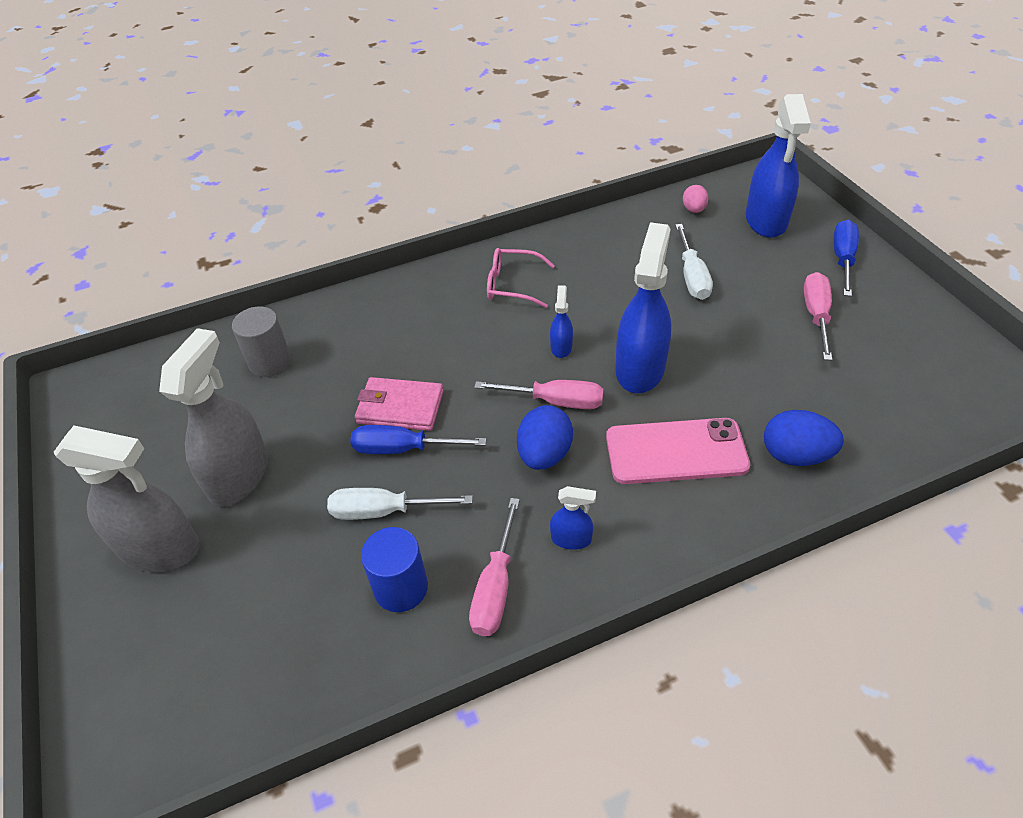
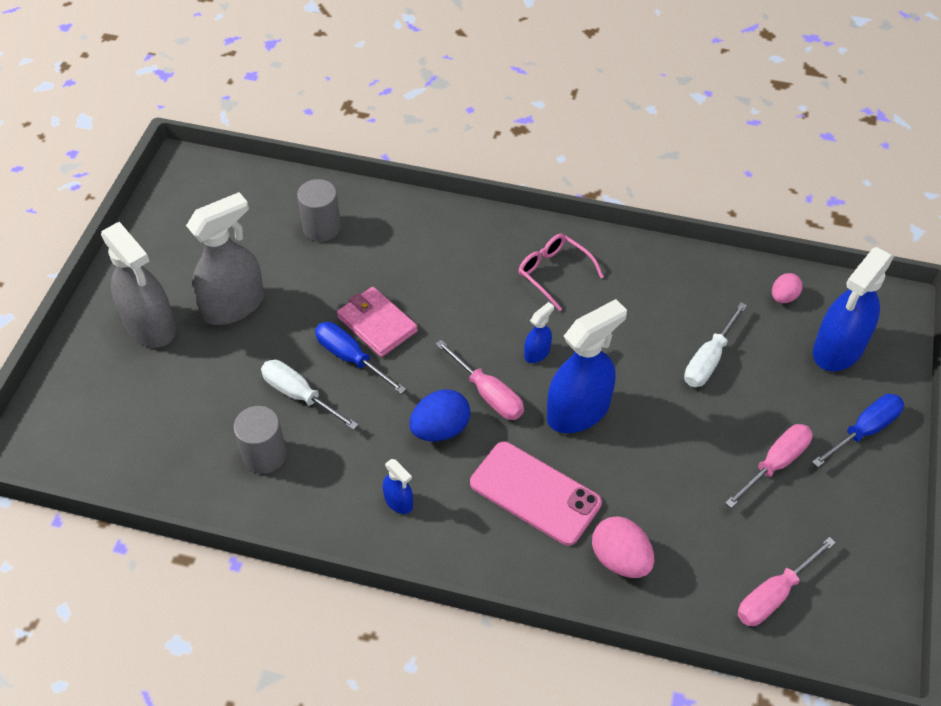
camera: 35 degrees right, 5 degrees up
(401, 588) = (264, 455): blue cylinder -> grey cylinder
(496, 586) = (321, 497): pink screwdriver -> pink screwdriver (774, 595)
(795, 455) = (620, 559): blue egg -> pink egg

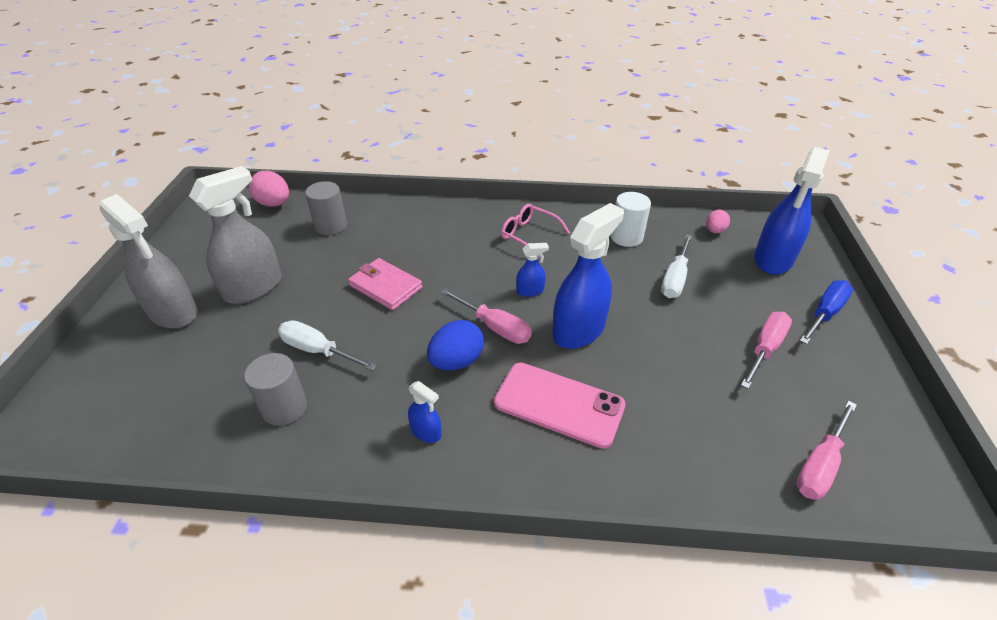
camera: 10 degrees left, 10 degrees down
(351, 358) = (365, 315): blue screwdriver -> none
(537, 353) = (530, 291): blue spray bottle -> blue spray bottle turned 45 degrees clockwise
(620, 559) = (660, 454): pink egg -> pink egg (274, 204)
(671, 292) = (626, 237): none -> white cylinder

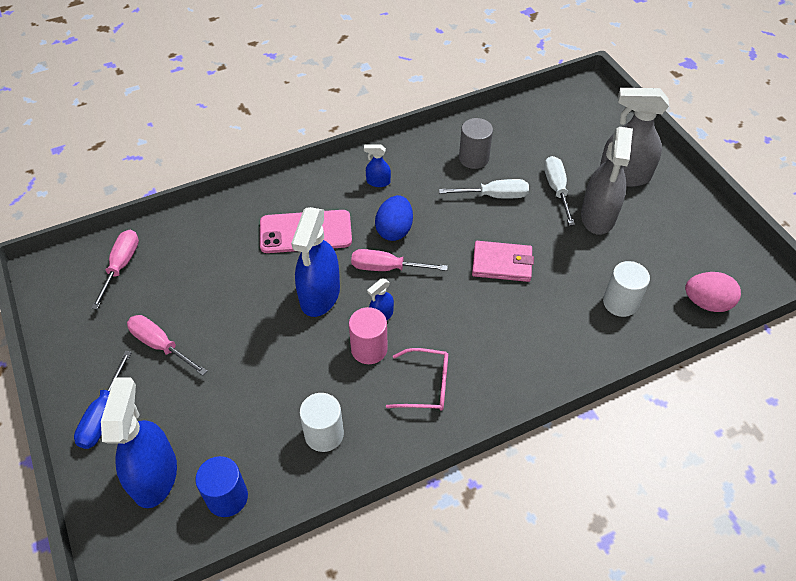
camera: 150 degrees right, 10 degrees up
(331, 226) = (620, 302): grey cylinder -> white cylinder
(558, 272) = (369, 349): none -> pink cylinder
(675, 278) = (255, 394): white screwdriver -> white screwdriver (556, 189)
(714, 231) = (227, 497): pink egg -> blue cylinder
(765, 349) = (161, 345): pink screwdriver -> pink screwdriver turned 120 degrees clockwise

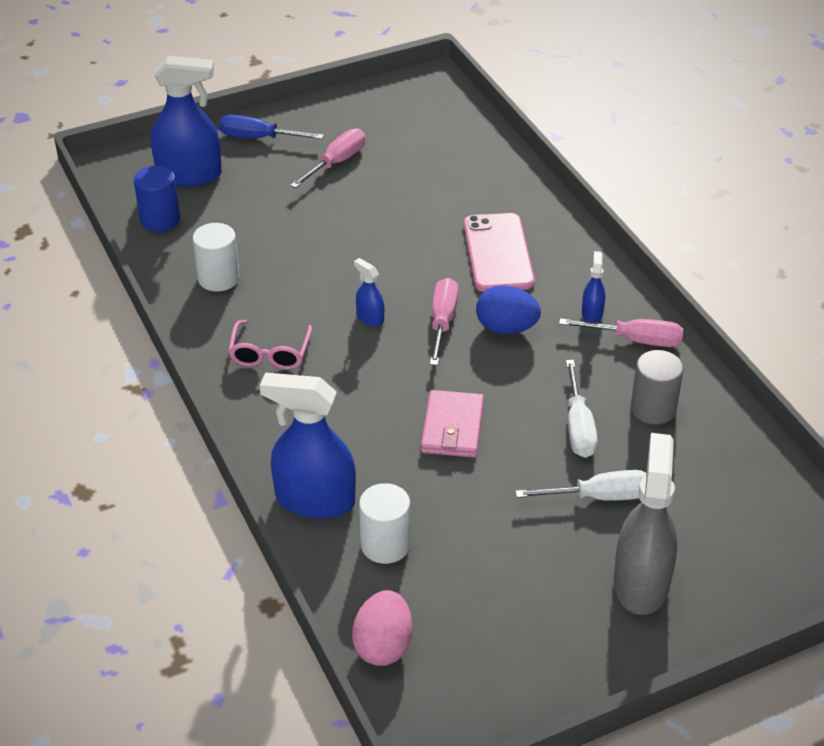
camera: 90 degrees right, 10 degrees down
(121, 266) = (441, 126): pink screwdriver -> pink screwdriver (635, 340)
(320, 295) = (400, 268): blue spray bottle -> blue spray bottle (314, 500)
(369, 349) = (323, 308): pink cylinder -> none
(598, 216) = (548, 539): grey spray bottle -> none

